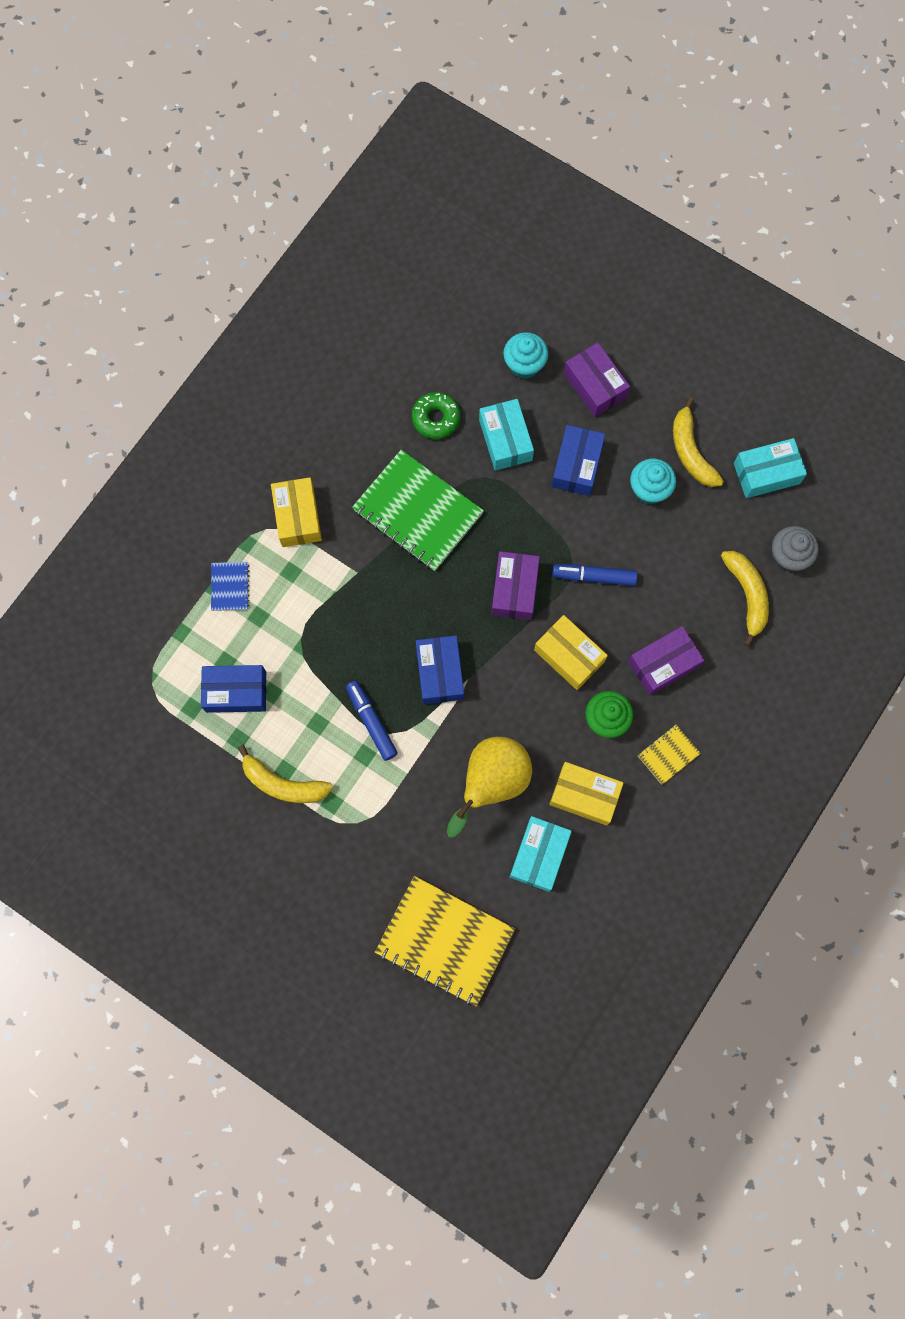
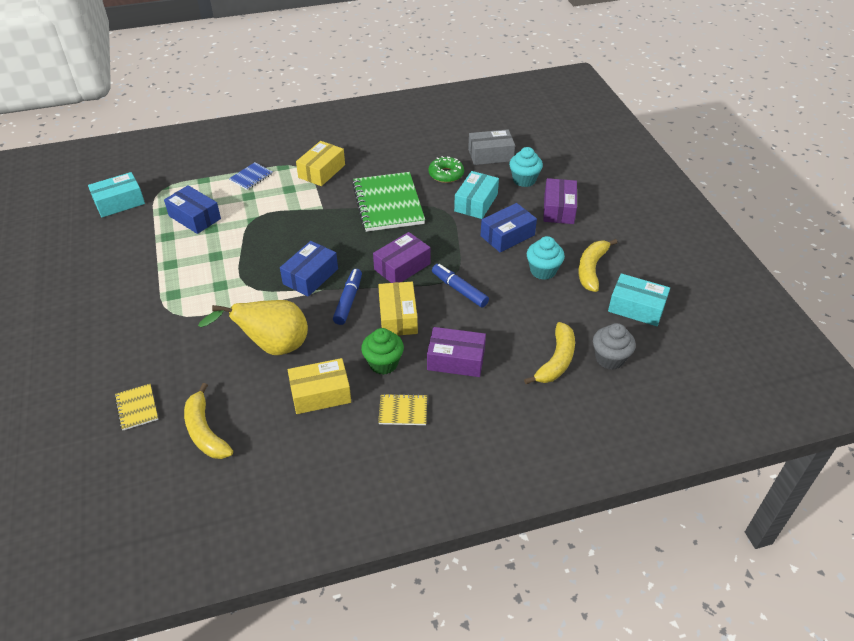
camera: 40 degrees right, 30 degrees down
(283, 784) = (161, 269): yellow banana -> yellow banana (205, 431)
(371, 722) = (244, 273): blue marker -> blue marker (348, 300)
(444, 941) = (137, 408): yellow notebook -> yellow notebook, size x0.46
(455, 349) = (490, 155): none -> grey box
(539, 855) = (252, 405): turquoise box -> turquoise box (119, 202)
(584, 795) = (320, 394): yellow box -> yellow box turned 75 degrees counterclockwise

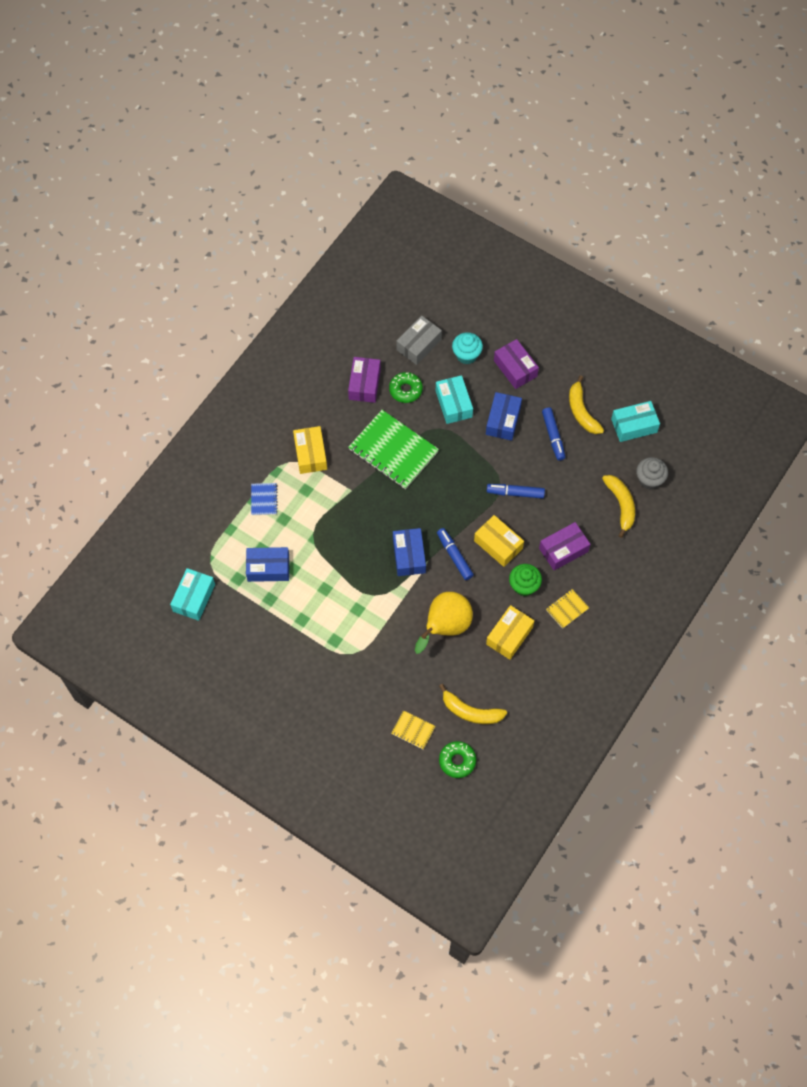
camera: 40 degrees left, 20 degrees up
(137, 465) = (457, 761): none -> green donut
(402, 266) = (460, 501): purple box -> purple box (364, 384)
(543, 271) = (553, 436): turquoise cupcake -> blue marker

